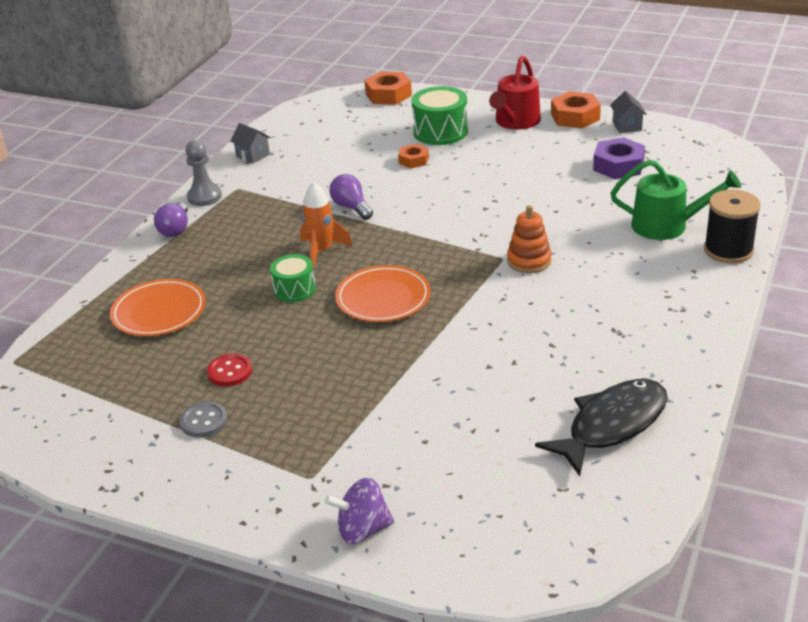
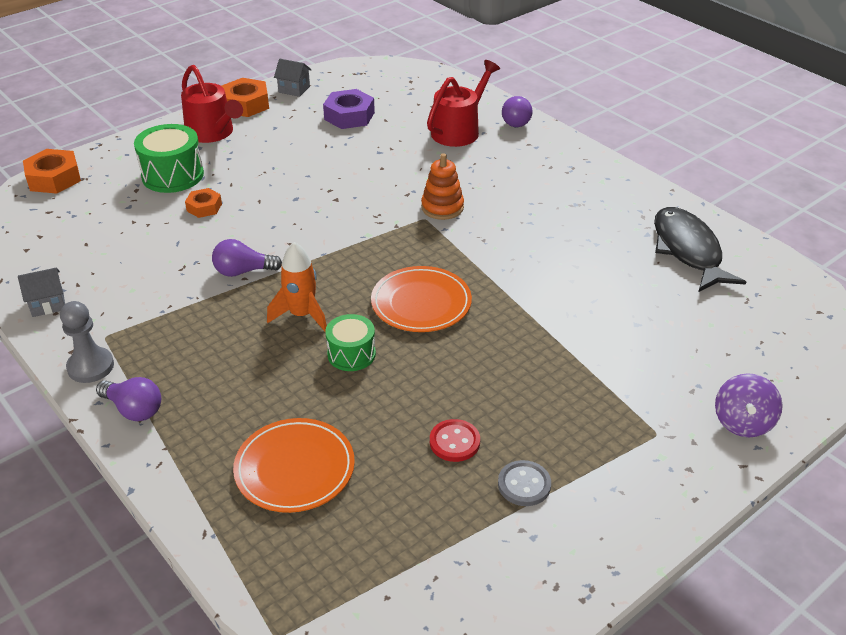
camera: 65 degrees left, 5 degrees up
(667, 225) = (459, 130): green watering can -> red watering can
(728, 250) = (517, 121): black spool -> purple light bulb

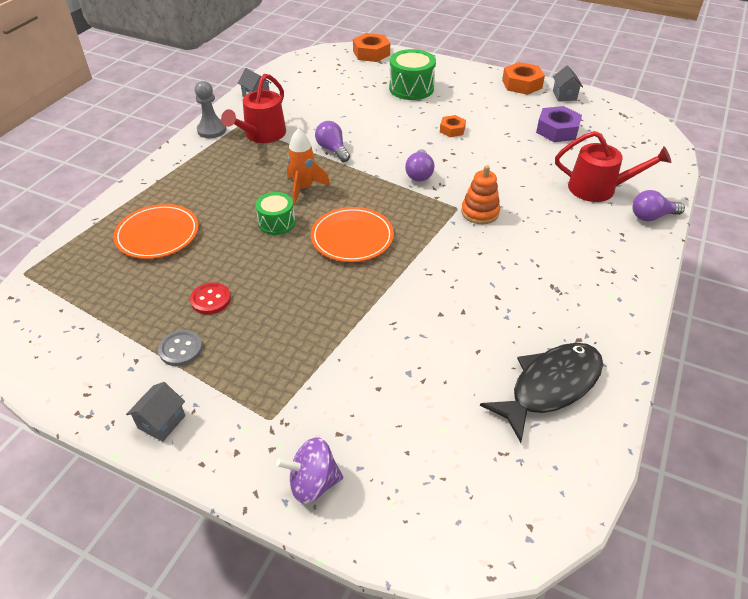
camera: 65 degrees right, 5 degrees up
(134, 409) = (183, 157): purple light bulb -> purple light bulb (419, 174)
(204, 207) = (387, 112): orange nut -> orange nut (452, 129)
(212, 133) = (473, 85): red watering can -> red watering can (262, 134)
(627, 521) = (162, 422): none -> grey house

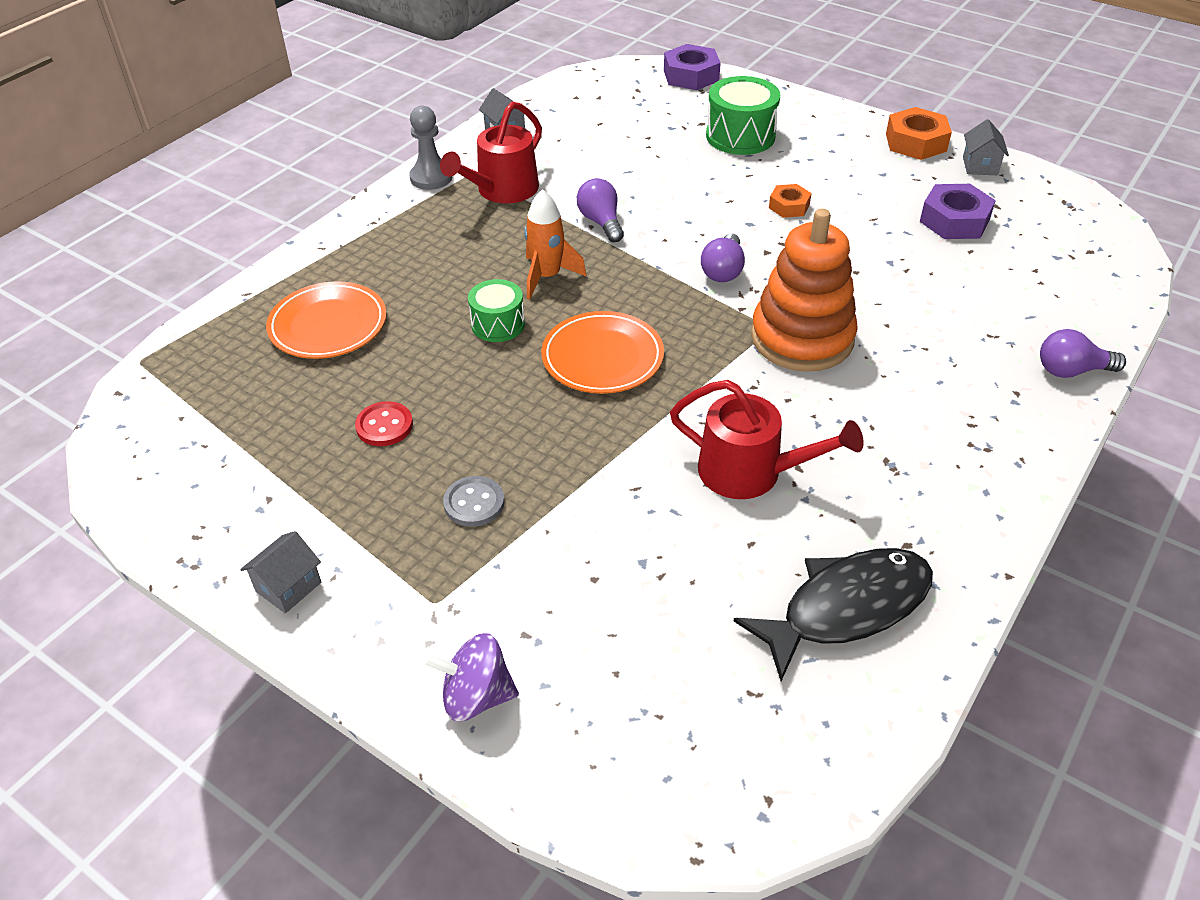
camera: 10 degrees right, 0 degrees up
(181, 349) = (331, 490): grey button -> grey button (474, 503)
(371, 53) = (691, 75): orange nut -> purple nut
(480, 212) = (802, 338): orange stacking toy -> orange stacking toy, size x1.78
(598, 189) = (997, 319): red watering can -> red watering can (750, 472)

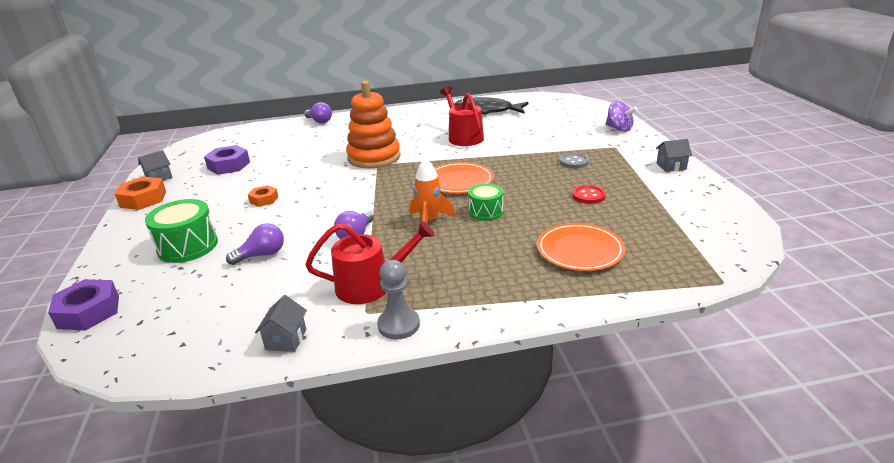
camera: 135 degrees left, 15 degrees down
(723, 270) = (350, 188): purple light bulb -> purple light bulb (262, 255)

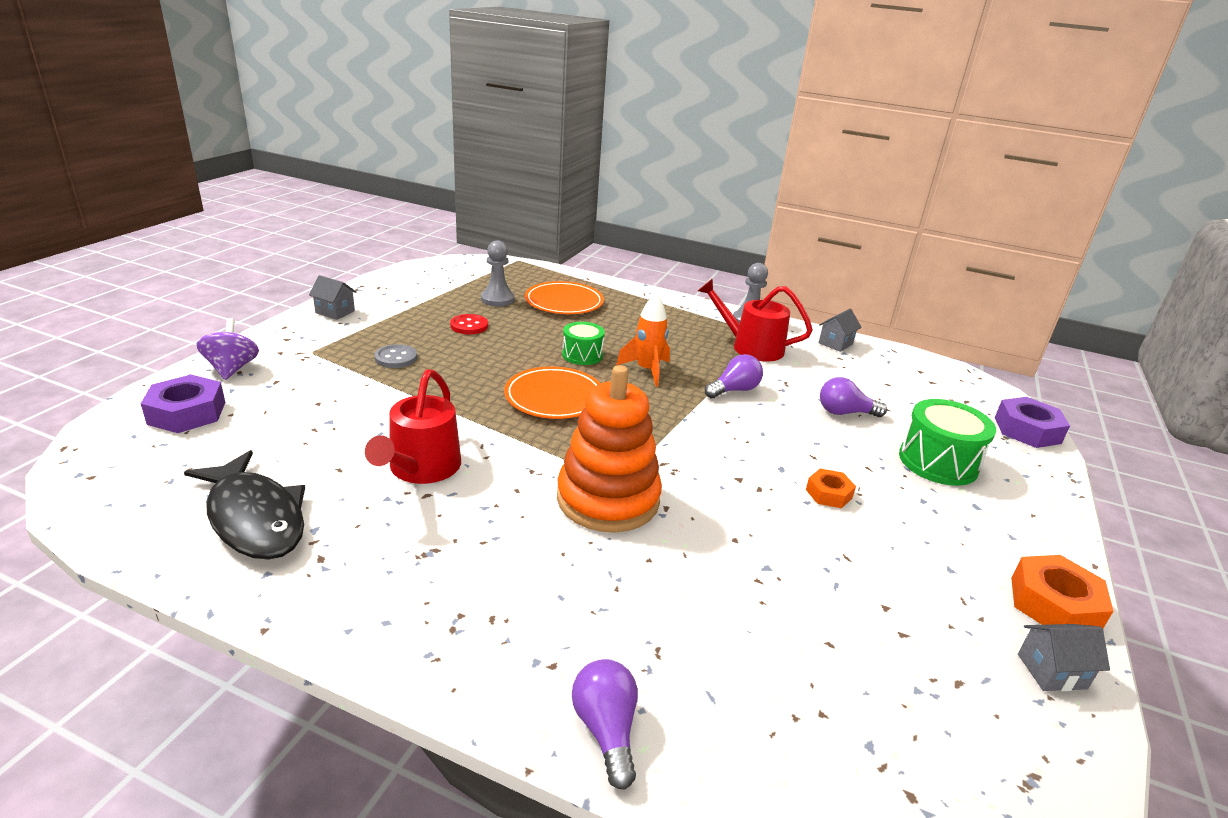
camera: 150 degrees left, 0 degrees up
(229, 165) = (890, 632): purple nut -> purple nut (187, 413)
(624, 225) = (497, 299): none -> grey pawn

